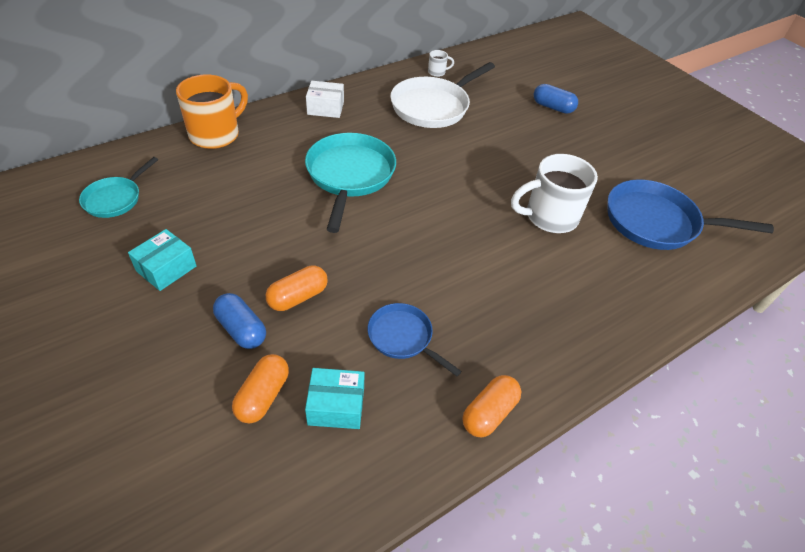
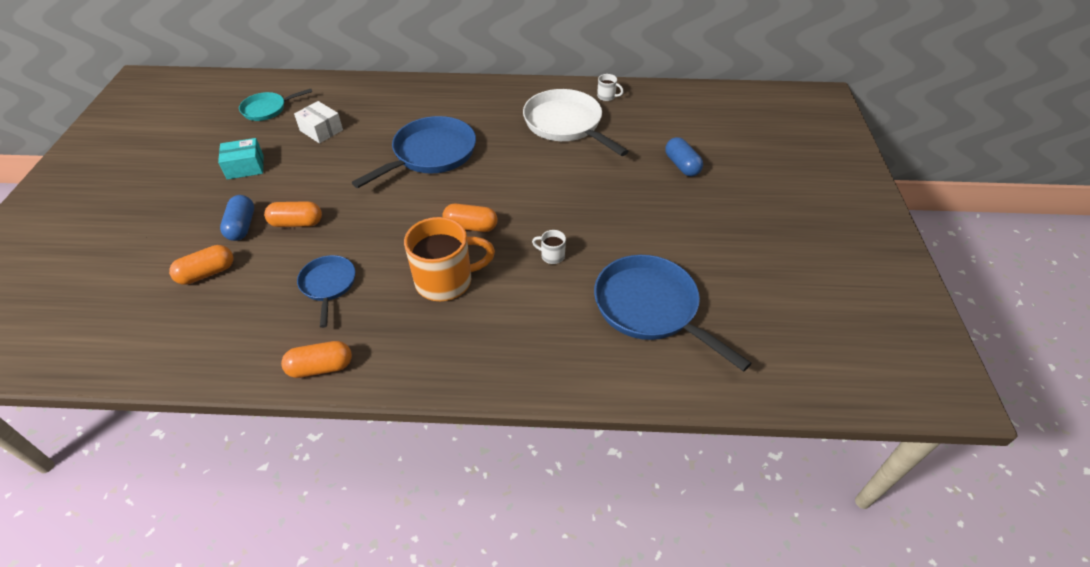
camera: 40 degrees right, 0 degrees up
(216, 134) = (375, 88): orange mug -> orange mug (446, 281)
(325, 108) = (475, 95): white box -> white box (321, 130)
(336, 406) = (237, 304): turquoise box -> none
(349, 176) = (430, 154): turquoise pan -> blue pan
(433, 106) = (566, 124): white pan -> white pan turned 60 degrees clockwise
(461, 223) = (471, 226): none -> orange capsule
(549, 217) = (552, 256): white mug -> white mug, size x0.43

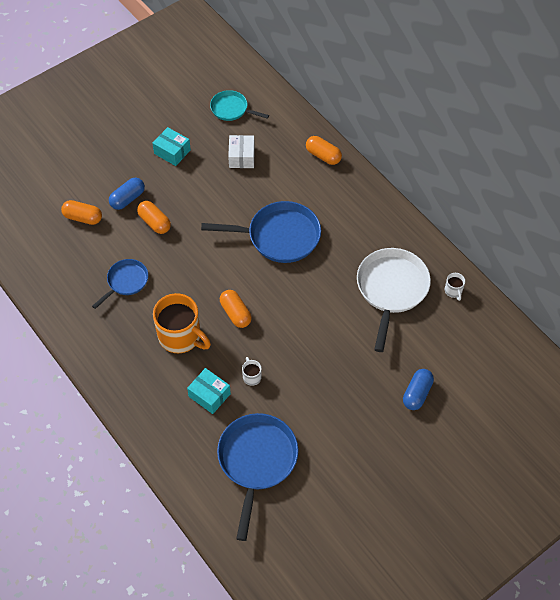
camera: 50 degrees right, 10 degrees up
(321, 367) = (73, 329): orange capsule -> orange capsule (323, 156)
(537, 299) = (209, 395): none -> turquoise box

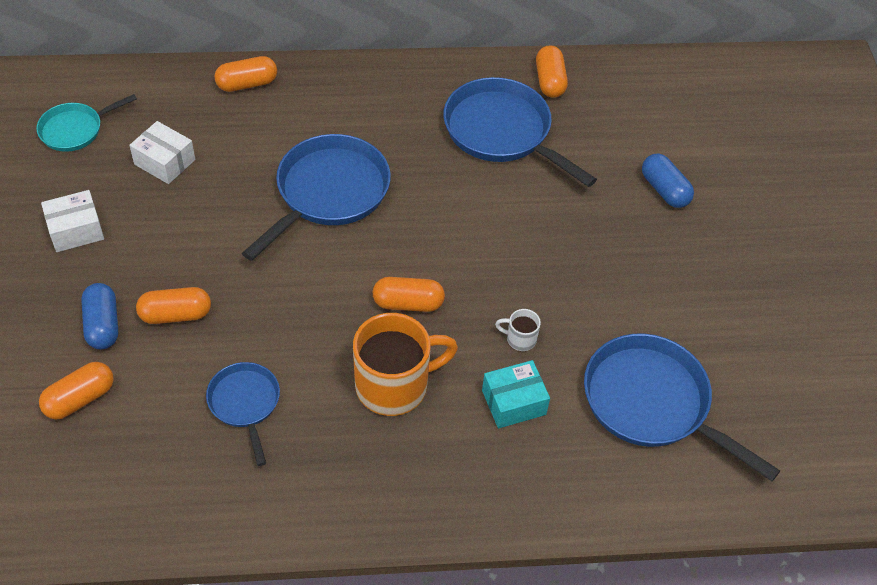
camera: 60 degrees left, 5 degrees down
(172, 152) = (76, 230): turquoise box -> white box
(391, 290) = (502, 132): white pan -> blue pan
(453, 291) = (550, 81): white mug -> orange capsule

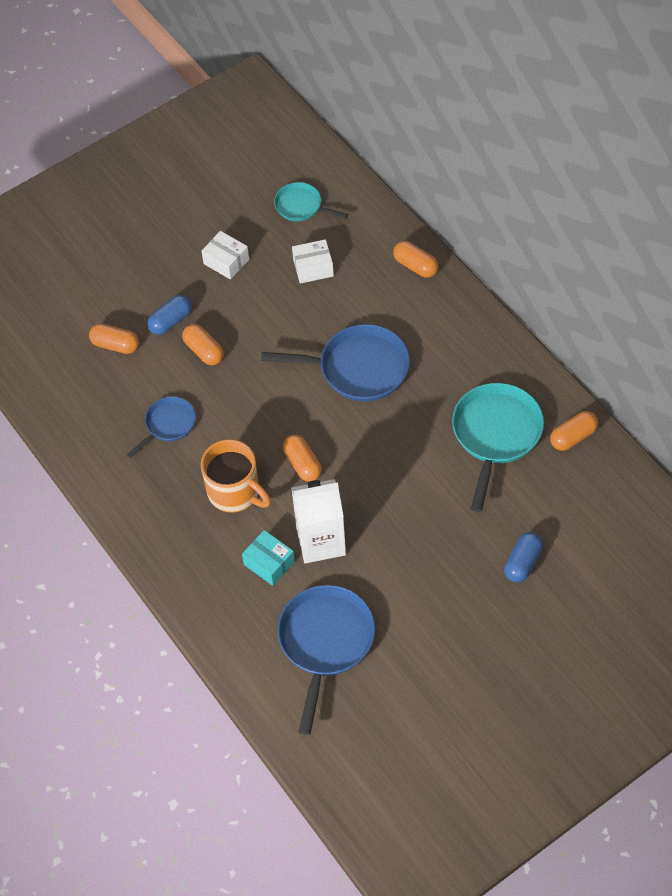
camera: 65 degrees right, 5 degrees up
(165, 162) = (313, 268): white box -> white box turned 75 degrees clockwise
(502, 132) = (495, 435): blue pan -> turquoise pan
(520, 339) = (321, 541): white mug -> white carton

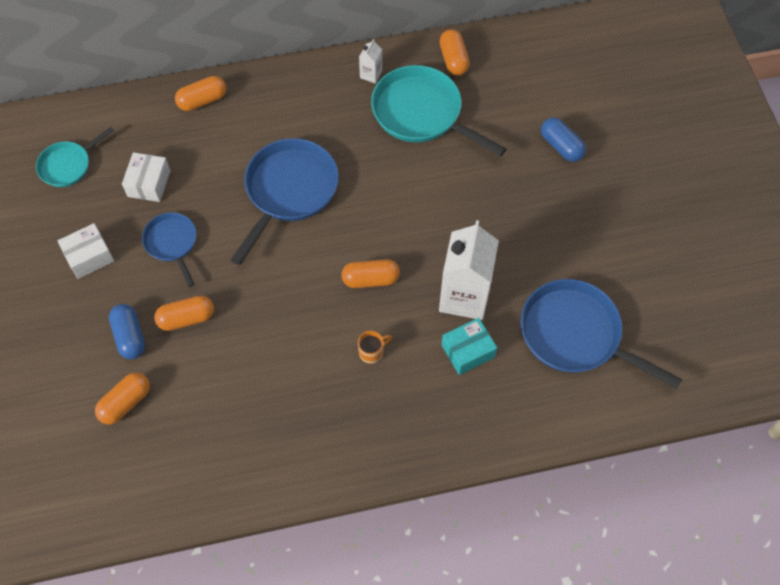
camera: 70 degrees left, 5 degrees up
(168, 425) = (257, 386): blue pan -> blue pan (172, 243)
(235, 492) = (372, 352): orange mug -> orange mug, size x0.43
(516, 378) = (371, 74): none -> white carton

